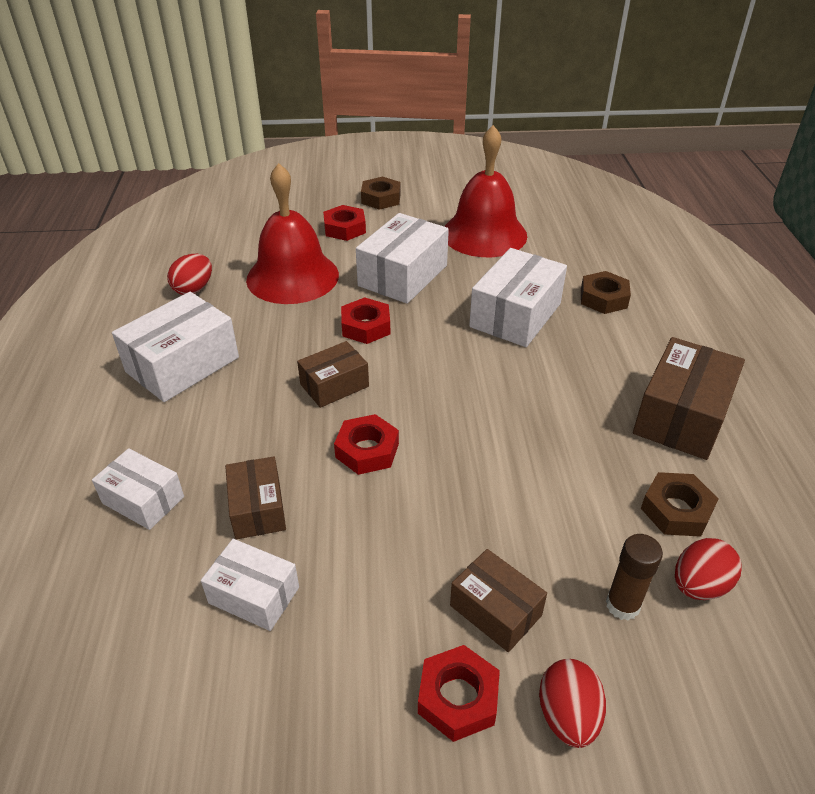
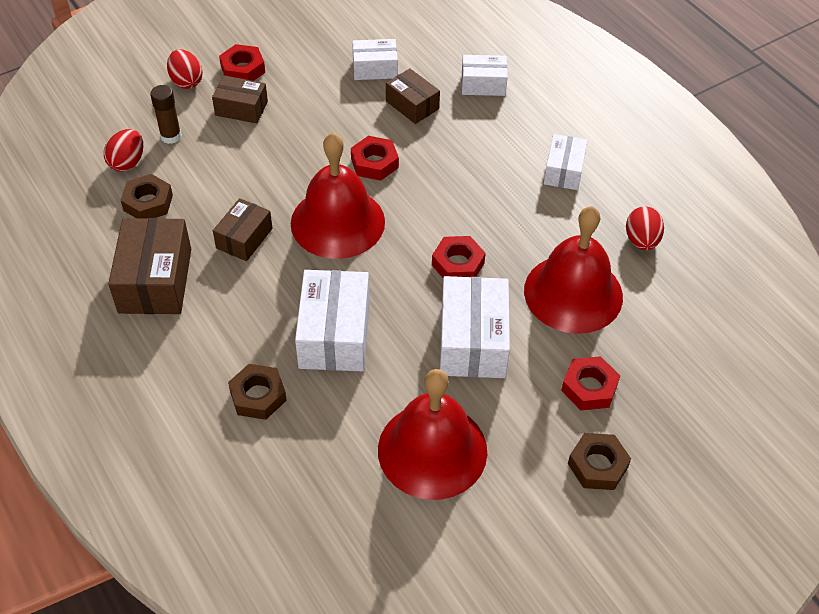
camera: 150 degrees right, 10 degrees up
(182, 364) = (563, 171): white box -> white box, size x0.60
(334, 385) = (436, 200): brown box -> brown box (244, 238)
(454, 402) = (337, 222): none -> red bell

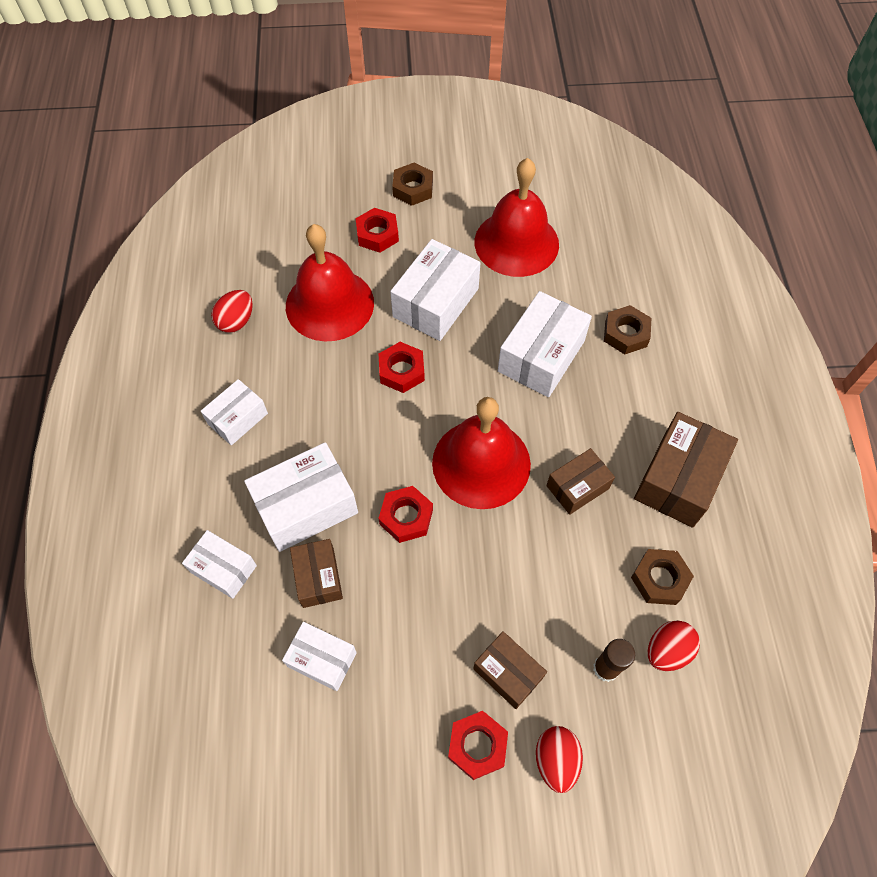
camera: 150 degrees left, 10 degrees up
(457, 139) = (306, 506): none -> white box

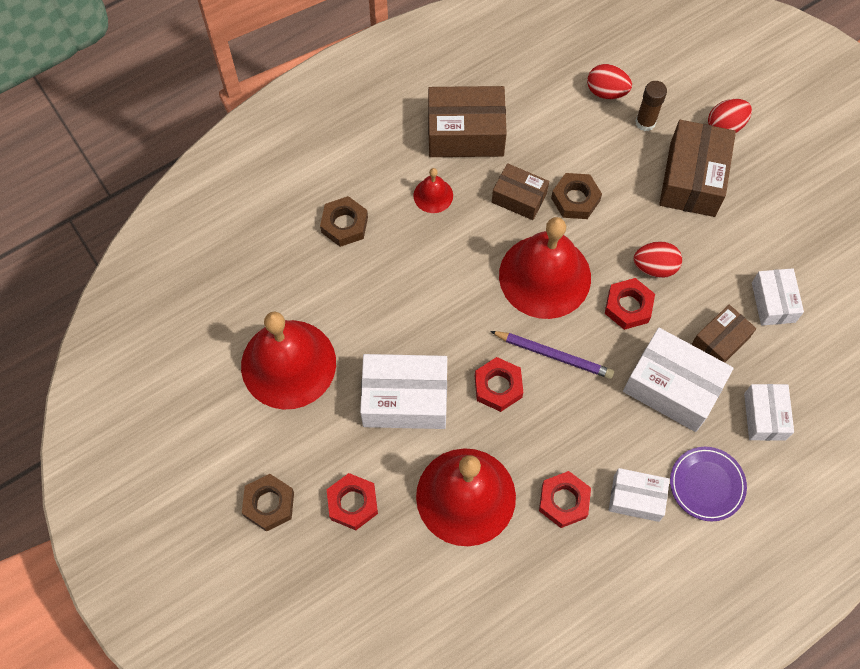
camera: 120 degrees left, 5 degrees up
(206, 479) = (707, 485): none -> purple plate
(236, 321) = (540, 573): red egg -> red egg (654, 267)
(401, 427) = (553, 355): none -> purple pencil
(477, 746) = (752, 174): red nut -> red nut (563, 501)
(508, 673) = (692, 179): brown box -> brown box, size x1.66
(541, 356) = (410, 280): white box -> none
(620, 415) = (433, 195): none -> red bell
(659, 579) = (557, 115): brown nut -> brown nut (575, 199)

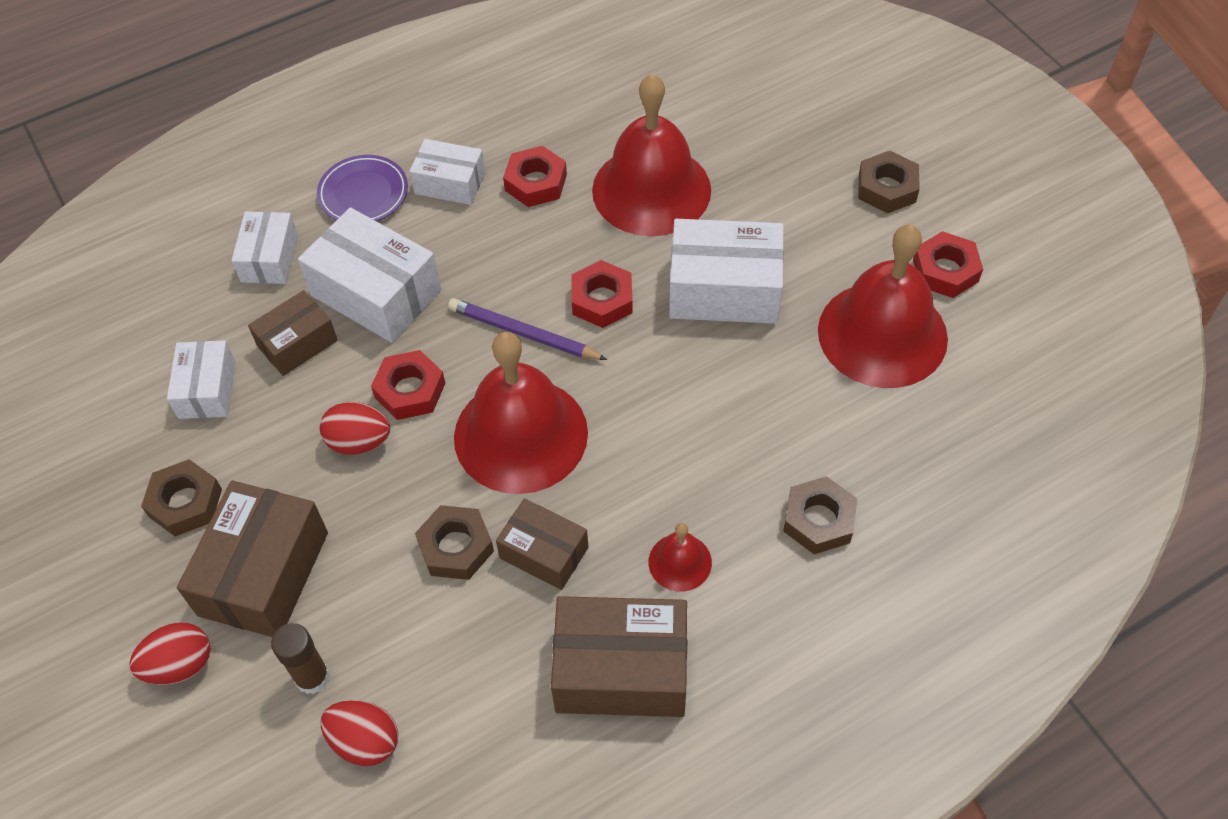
camera: 175 degrees left, 10 degrees down
(352, 503) = (786, 186): red nut -> red nut (945, 270)
(758, 221) = (185, 502): none -> brown nut

